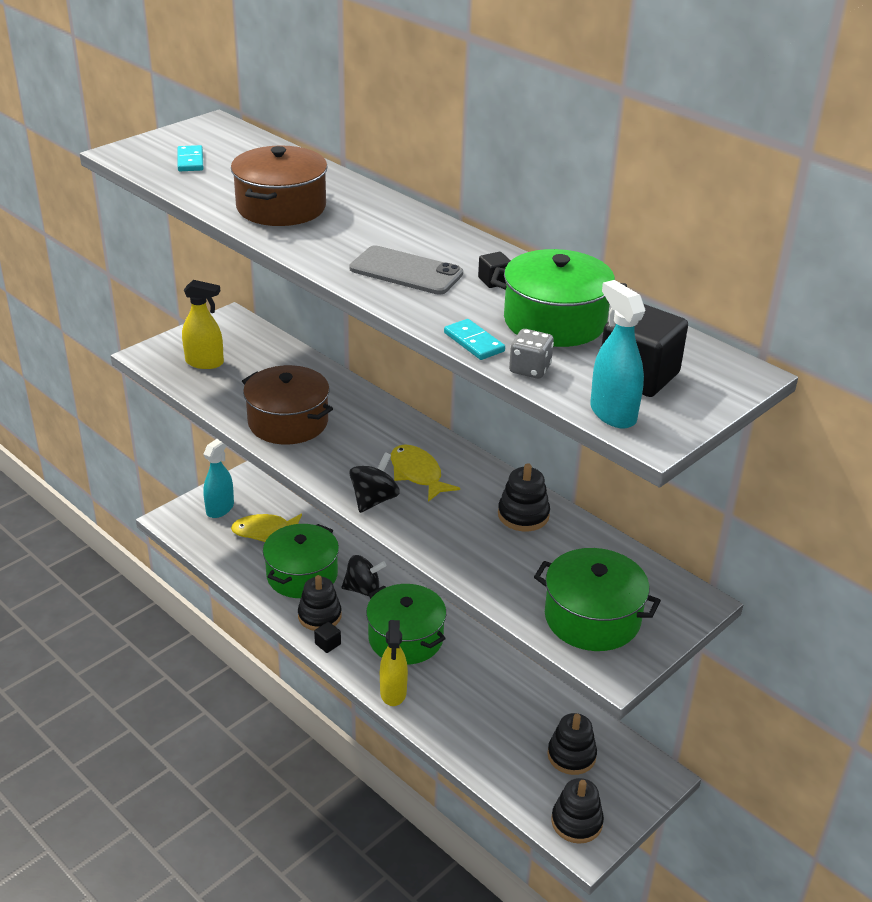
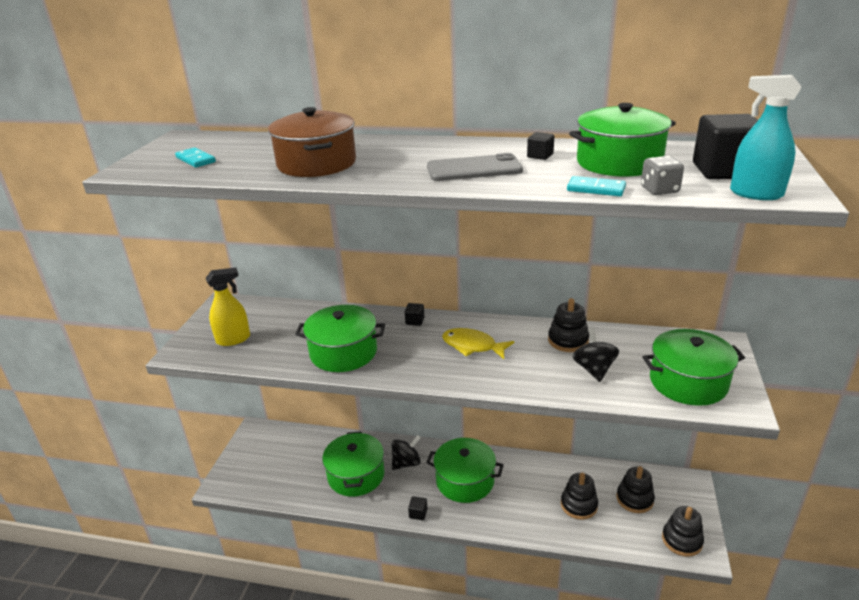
camera: 30 degrees left, 5 degrees down
(220, 508) = (254, 459): turquoise spray bottle -> none
(264, 531) = (301, 458): yellow fish -> none
(288, 422) = (343, 352): brown pot -> green pot
(319, 616) = (394, 497): black stacking toy -> black stacking toy (579, 505)
(374, 500) = (465, 376): black spinning top -> black spinning top (594, 369)
(392, 420) = (415, 321): none -> black cube
(393, 692) = (492, 522): yellow spray bottle -> none

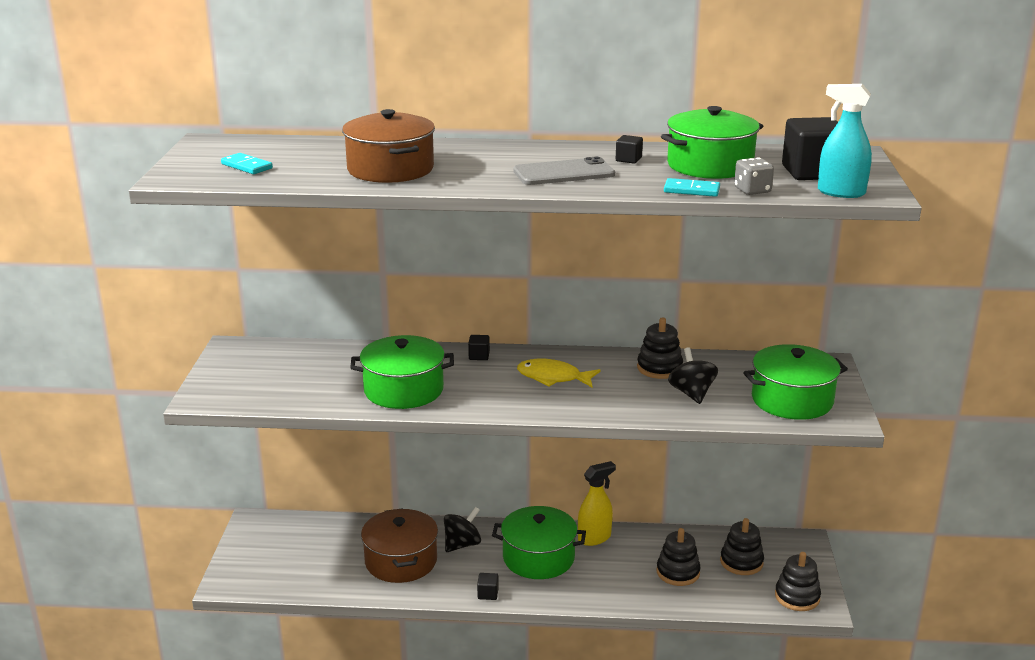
camera: 10 degrees left, 5 degrees down
(233, 339) = (263, 383): yellow spray bottle -> yellow spray bottle (594, 538)
(356, 475) = (401, 561): green pot -> brown pot

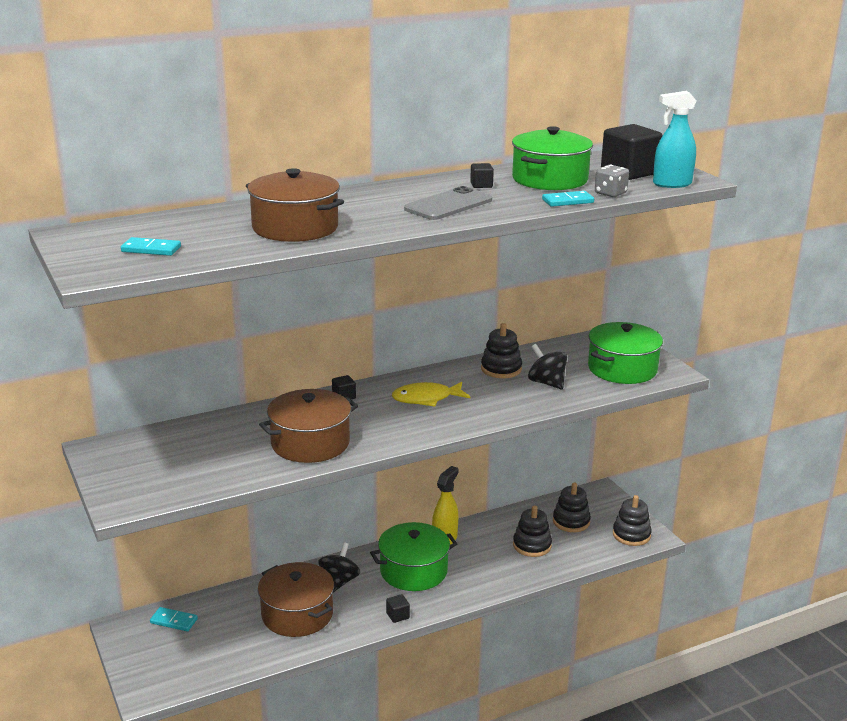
camera: 30 degrees left, 0 degrees up
(297, 531) = (174, 621): none -> turquoise domino
(403, 390) = (310, 443): green pot -> brown pot

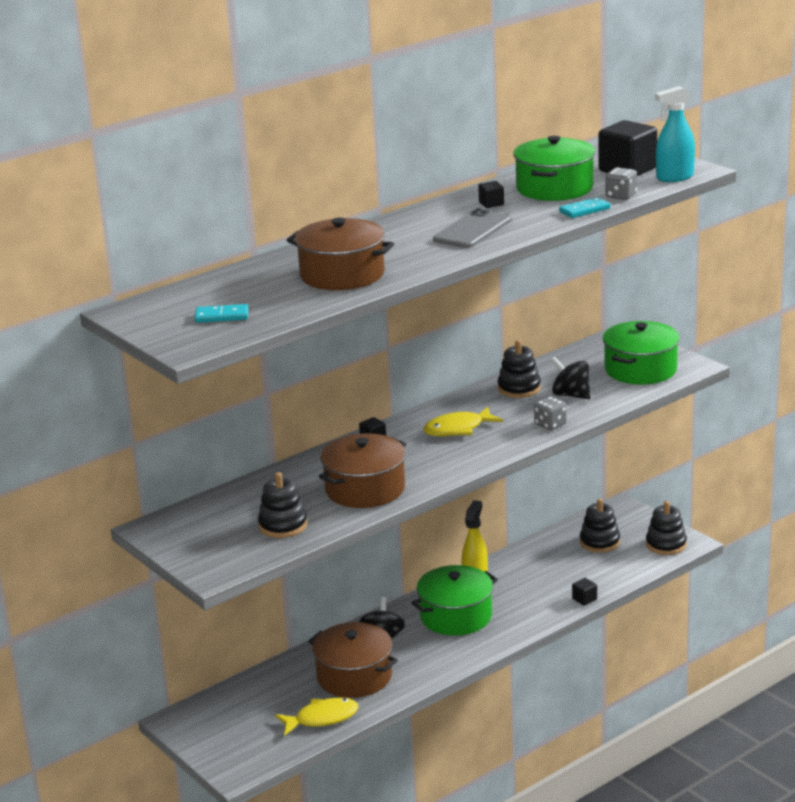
camera: 10 degrees left, 0 degrees up
(174, 621) = (229, 705): turquoise domino -> none
(249, 652) = (322, 718): none -> yellow fish
(398, 615) = (458, 659): black cube -> black cube (584, 599)
(514, 408) = (550, 424): none -> grey dice
(532, 545) = (568, 572): black stacking toy -> black stacking toy (283, 525)

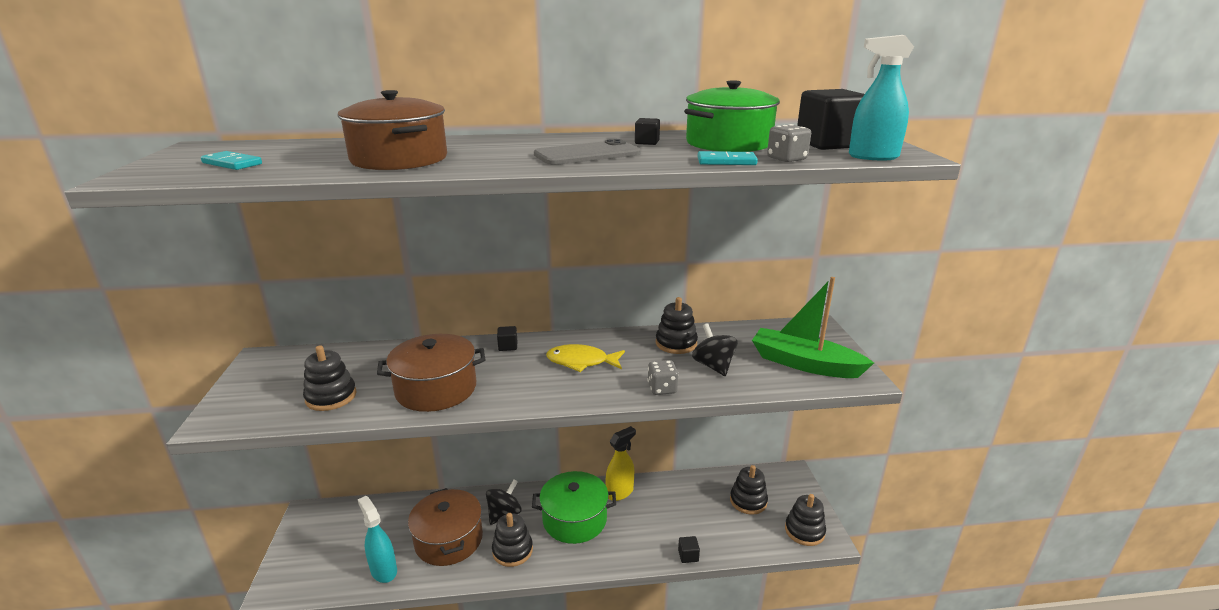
camera: 30 degrees right, 0 degrees up
(322, 718) = (383, 570): yellow fish -> turquoise spray bottle
(425, 658) = (512, 550): none -> black stacking toy
(640, 369) = (804, 364): green pot -> green boat

